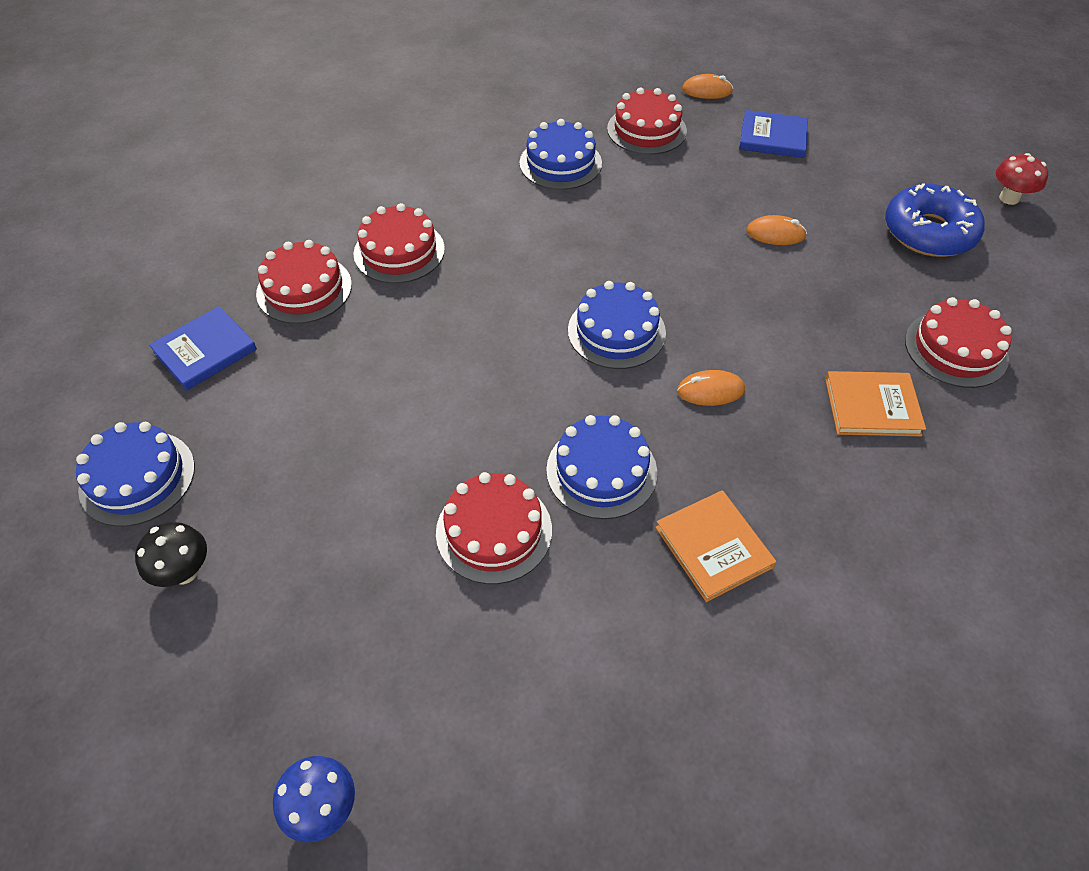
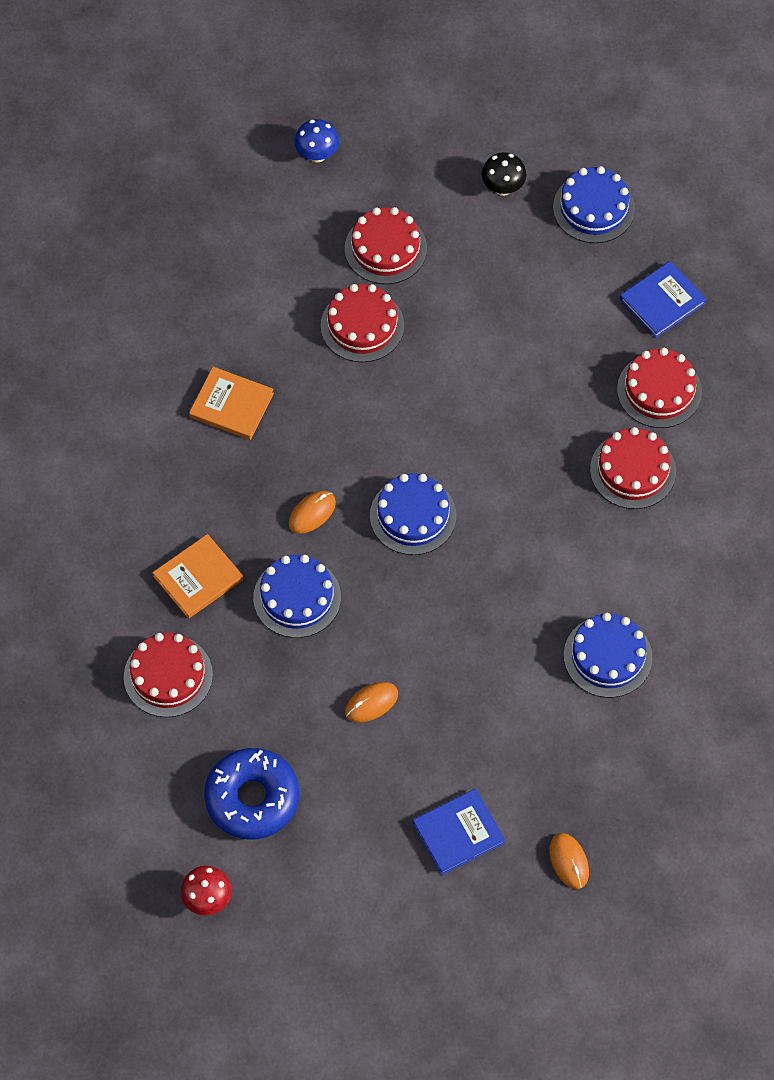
camera: 140 degrees right, 10 degrees up
(205, 351) = (662, 301): blue book -> blue book turned 45 degrees clockwise
(601, 471) = (334, 405): blue cake -> blue cake (297, 597)
(646, 130) = (575, 757): red cake -> red cake (385, 248)
(707, 90) = (569, 861): orange mouse -> orange mouse turned 75 degrees counterclockwise

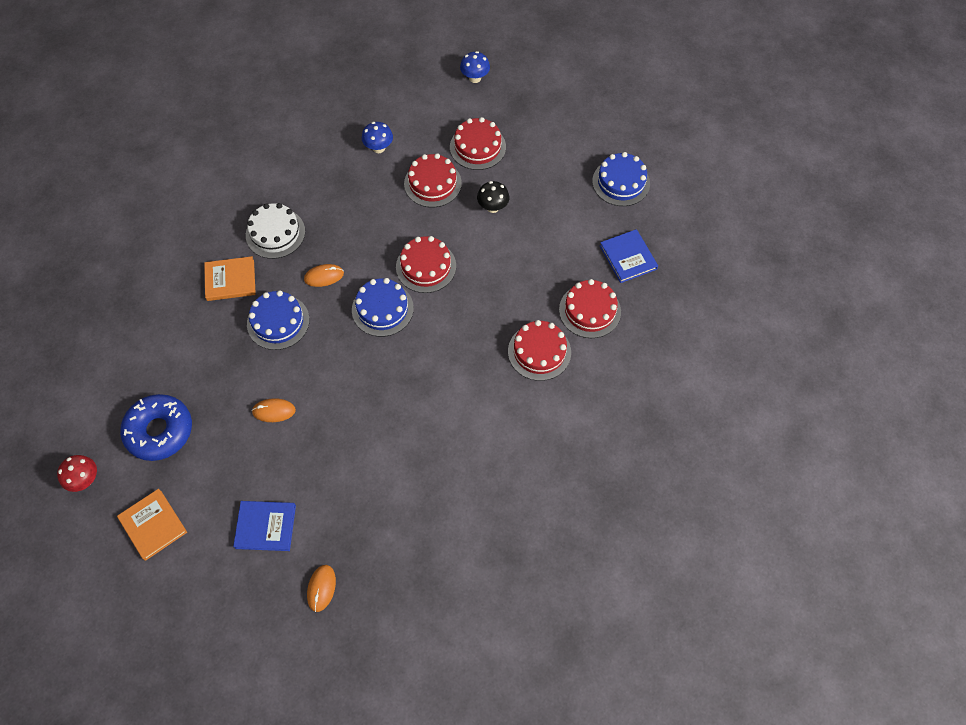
camera: 30 degrees right, 0 degrees up
(168, 676) = (169, 328): red cake -> red cake (426, 266)
(209, 490) = (275, 233): none -> white cake
(231, 405) = (324, 191): orange book -> orange book (153, 525)
(260, 312) = (379, 148): none -> blue mushroom
(503, 187) = (572, 145): black mushroom -> black mushroom (493, 207)
(607, 656) = (442, 463): blue cake -> none
(662, 301) = (628, 257): blue book -> blue book turned 75 degrees clockwise

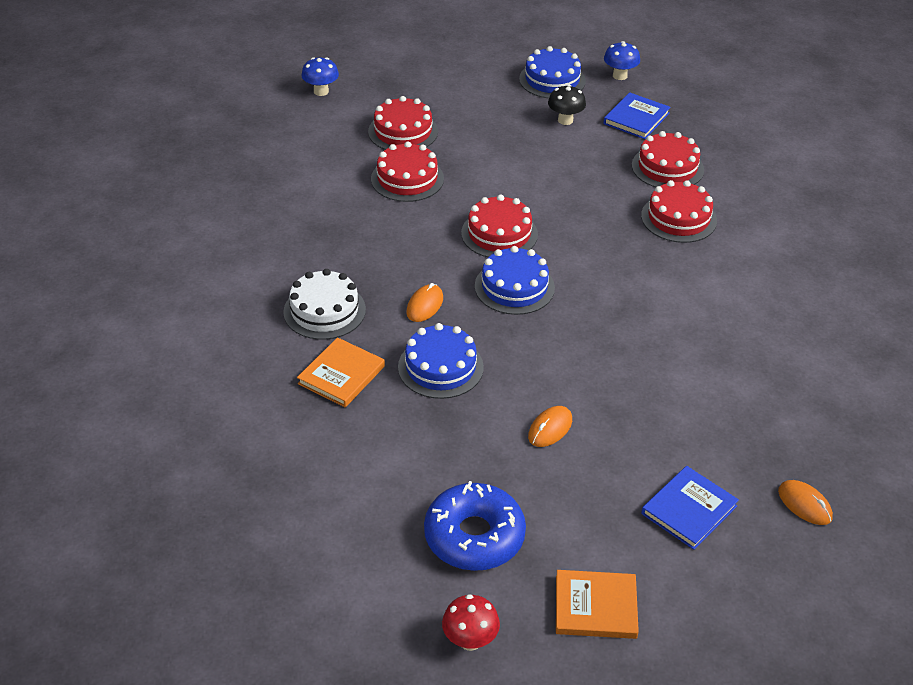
camera: 50 degrees left, 20 degrees down
(379, 148) = (317, 188): blue mushroom -> blue mushroom (620, 76)
(493, 207) = (484, 159): black mushroom -> black mushroom (565, 120)
(628, 257) = (636, 118): blue book -> blue book turned 75 degrees counterclockwise

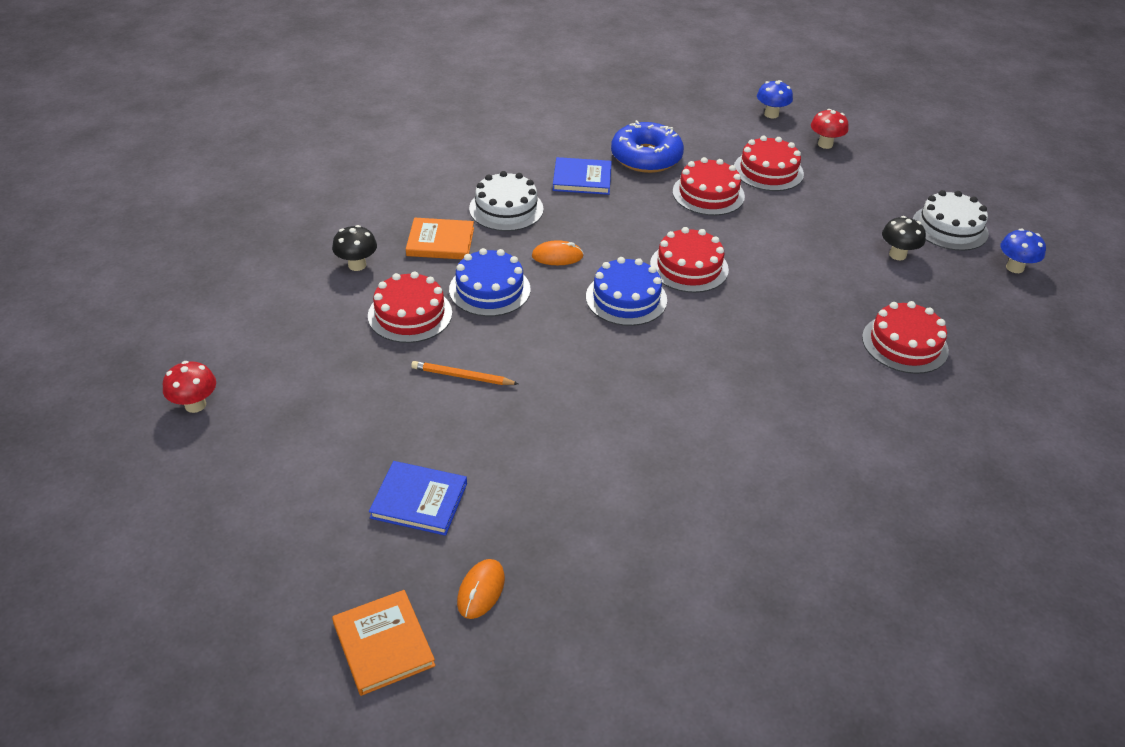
camera: 60 degrees right, 0 degrees up
(332, 449) = (357, 265): none -> black mushroom
(392, 85) = (825, 144): none -> red mushroom
(474, 536) = (308, 371): blue donut -> blue donut (646, 157)
(550, 428) = (462, 376): orange mouse -> orange pencil
(552, 80) = (949, 227): blue cake -> white cake
(595, 607) = (266, 470): orange book -> orange book (383, 644)
(636, 118) = (958, 299): blue book -> blue book (582, 179)
(678, 218) = (832, 375): red cake -> red cake (410, 314)

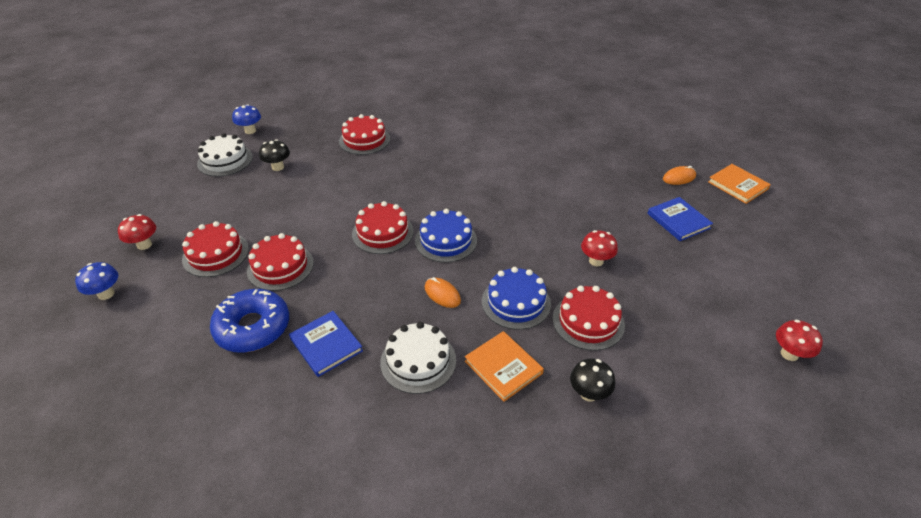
camera: 130 degrees left, 0 degrees up
(383, 644) = (737, 185): orange book -> orange book turned 60 degrees counterclockwise
(462, 376) = (596, 261): orange pencil -> red mushroom

